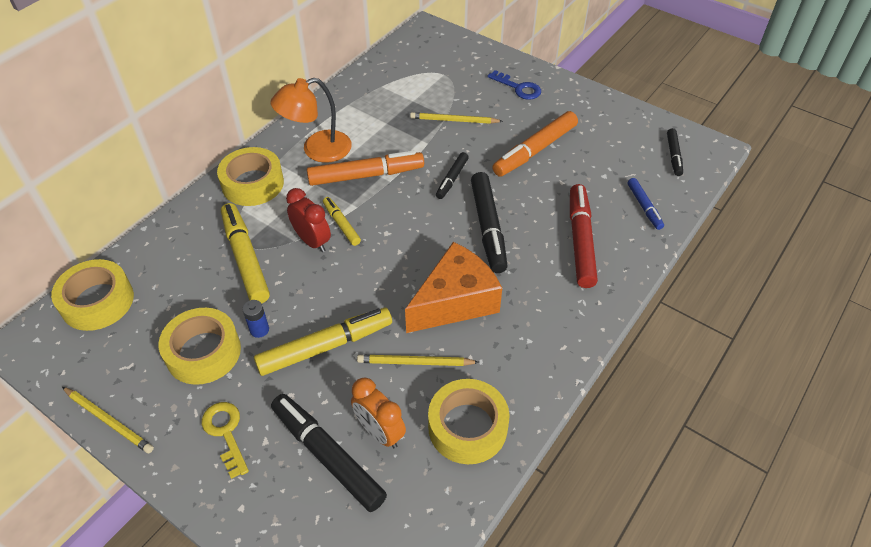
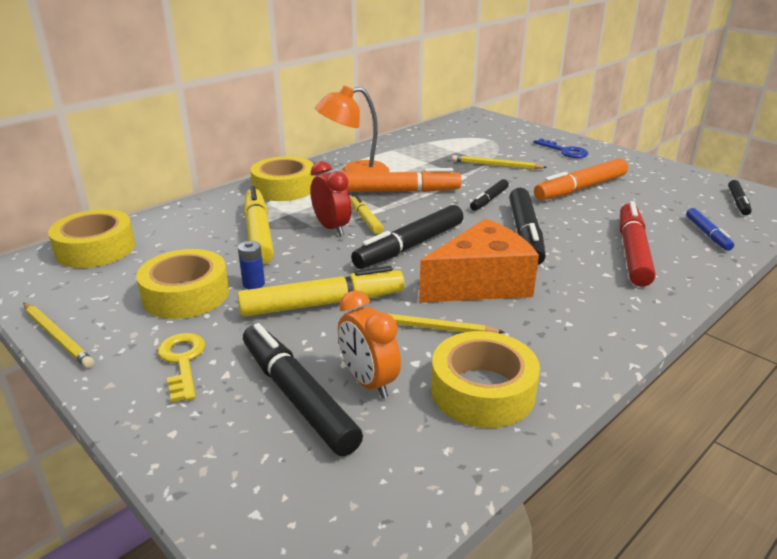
camera: 10 degrees right, 20 degrees down
(388, 259) = (410, 246): none -> black marker

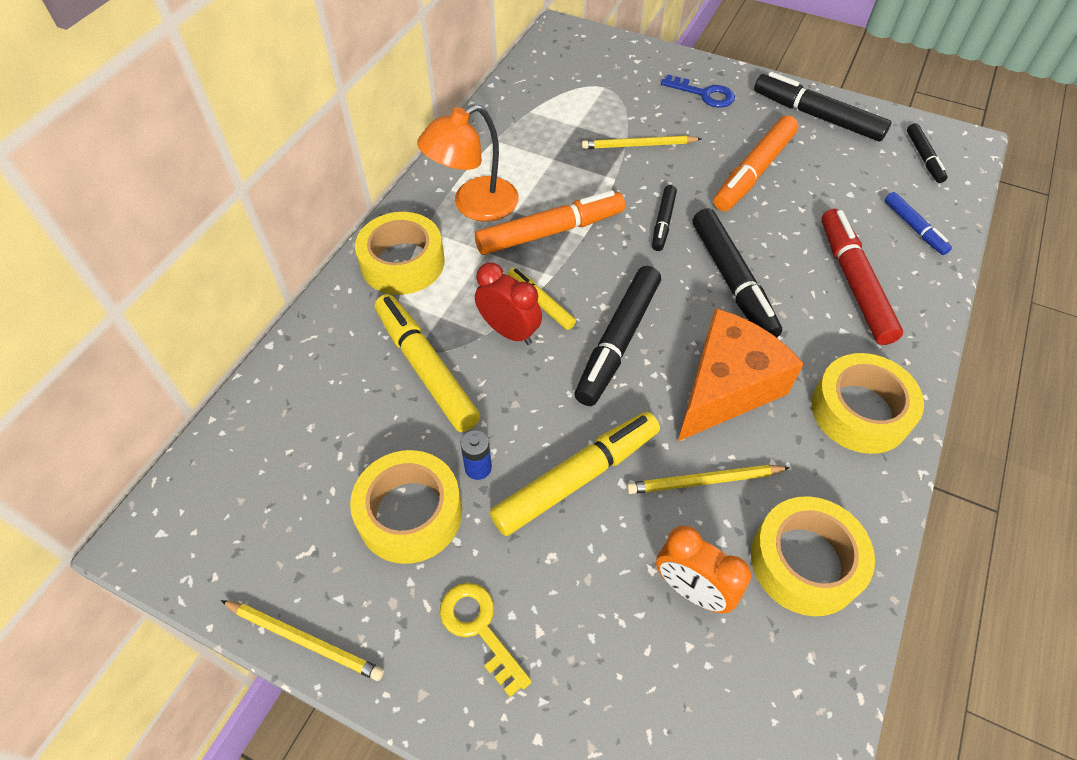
camera: 20 degrees left, 25 degrees up
(96, 249) = (235, 462): yellow tape -> yellow tape (860, 411)
(297, 396) = (633, 638): black marker -> black marker (817, 116)

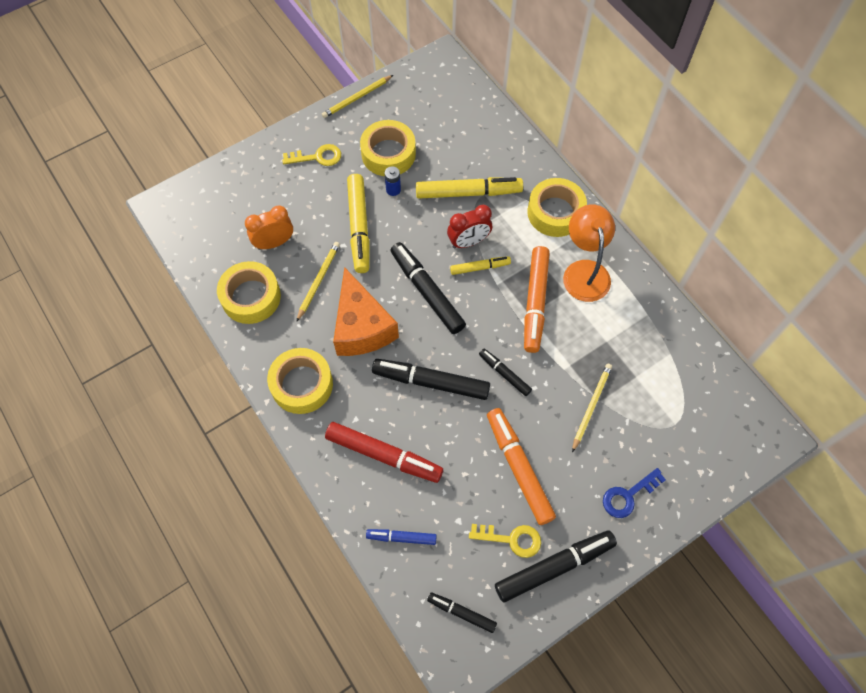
camera: 120 degrees right, 10 degrees up
(825, 151) = (511, 539): none -> yellow key

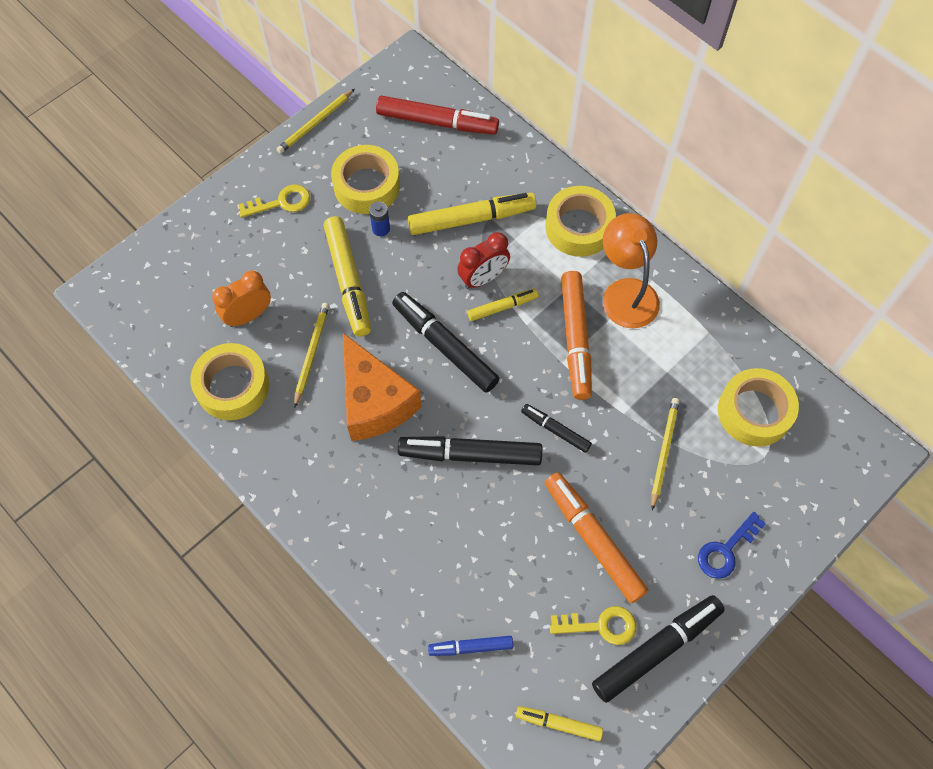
camera: 10 degrees left, 0 degrees up
(302, 384) = (315, 483): yellow tape -> yellow tape (754, 412)
(384, 455) = (431, 551): red marker -> red marker (437, 122)
(461, 613) = (558, 724): black marker -> yellow marker

